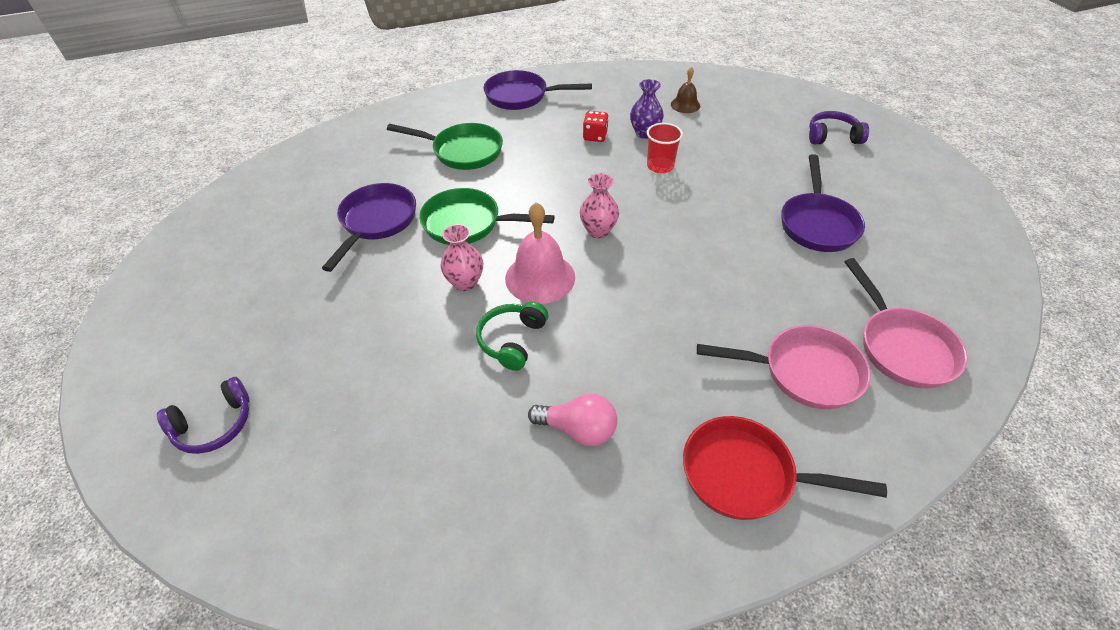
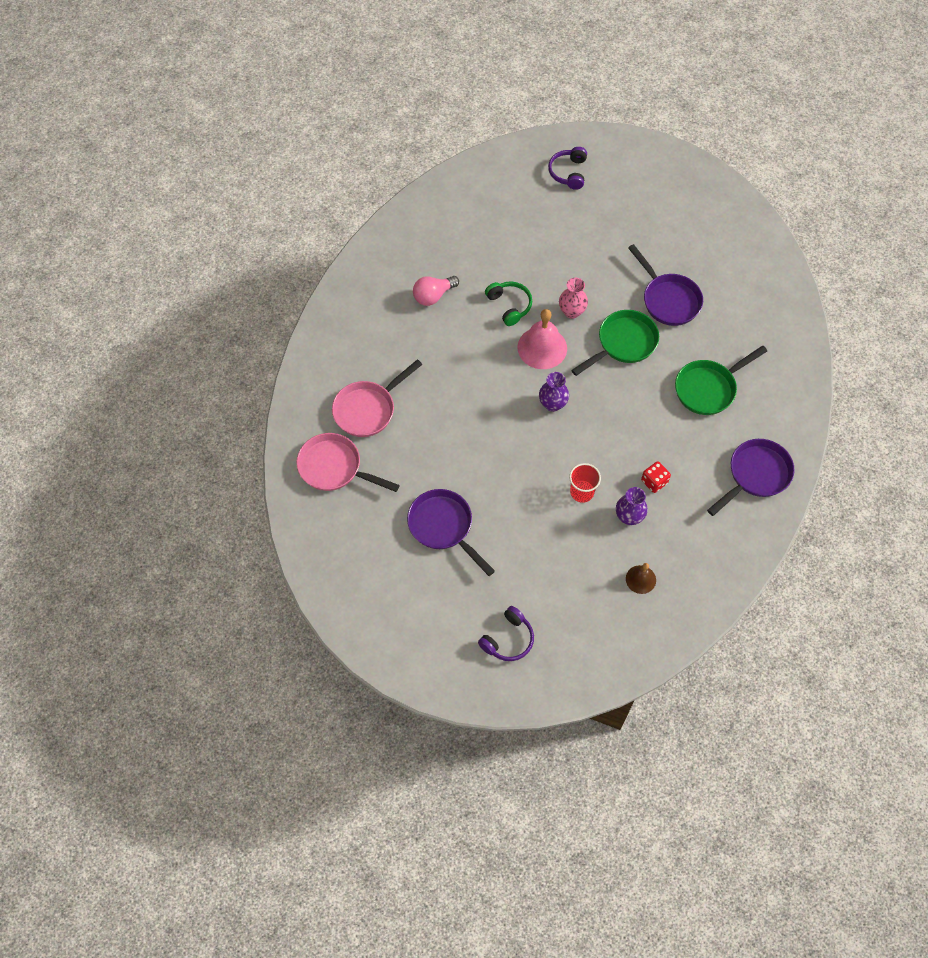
camera: 130 degrees right, 15 degrees up
(598, 231) = (552, 404): pink vase -> purple vase
(746, 475) = (351, 338): red pan -> none

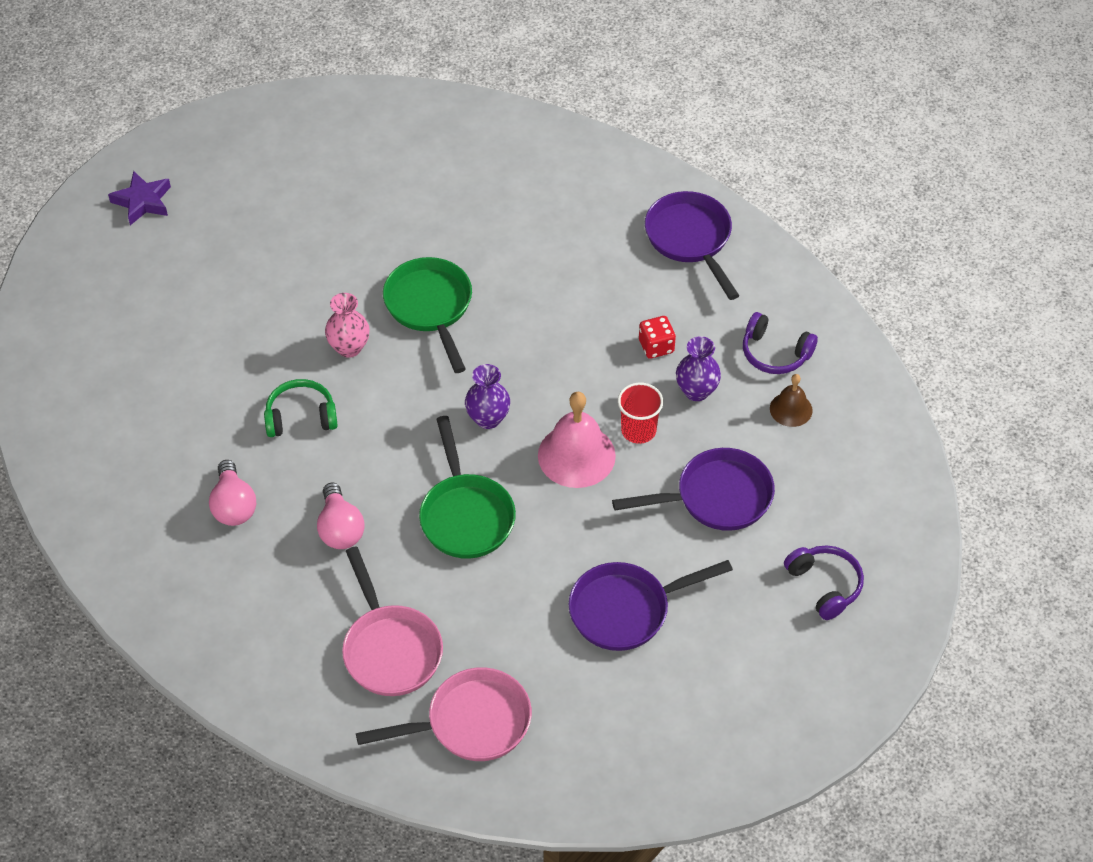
camera: 70 degrees left, 10 degrees down
(334, 468) = (471, 723): pink pan -> pink pan turned 150 degrees counterclockwise
(439, 354) = (340, 529): none -> pink light bulb
(542, 347) = (391, 401): pink bell -> pink bell (576, 455)
(568, 172) = (110, 273): purple headphones -> purple headphones (775, 353)
(629, 166) = (142, 201): none -> purple star
(668, 300) = (386, 235): purple pan -> purple pan (716, 497)
(708, 388) = (544, 241): green pan -> green pan (465, 515)

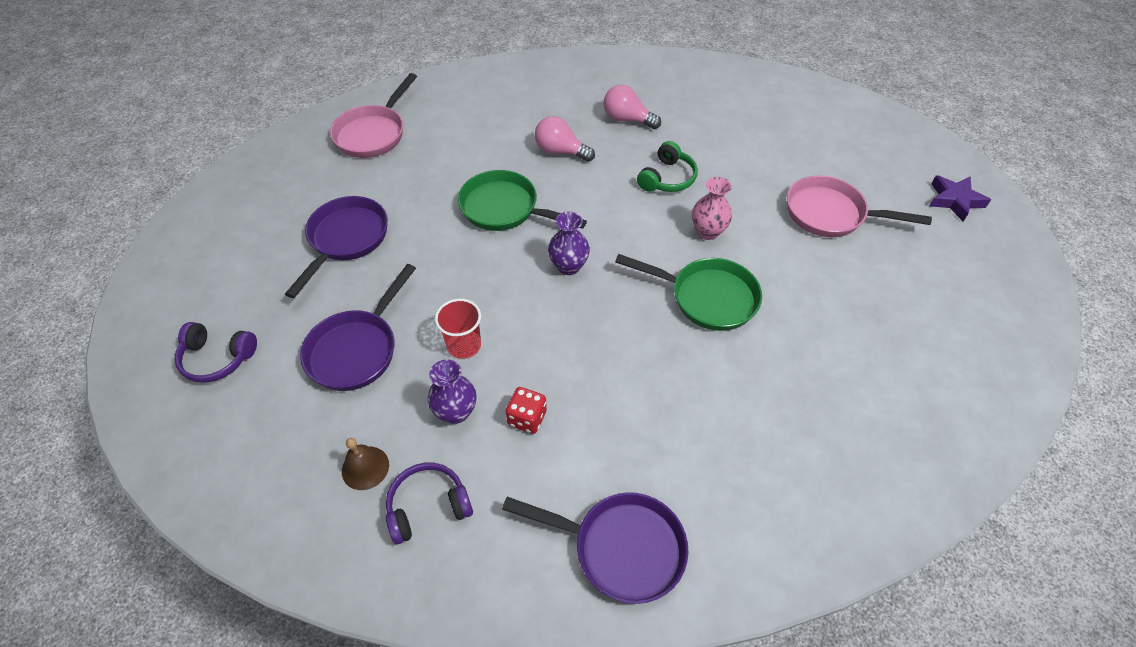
camera: 130 degrees right, 0 degrees up
(390, 649) = (457, 129): pink pan -> pink pan (831, 214)
(576, 455) = (484, 294): pink bell -> none

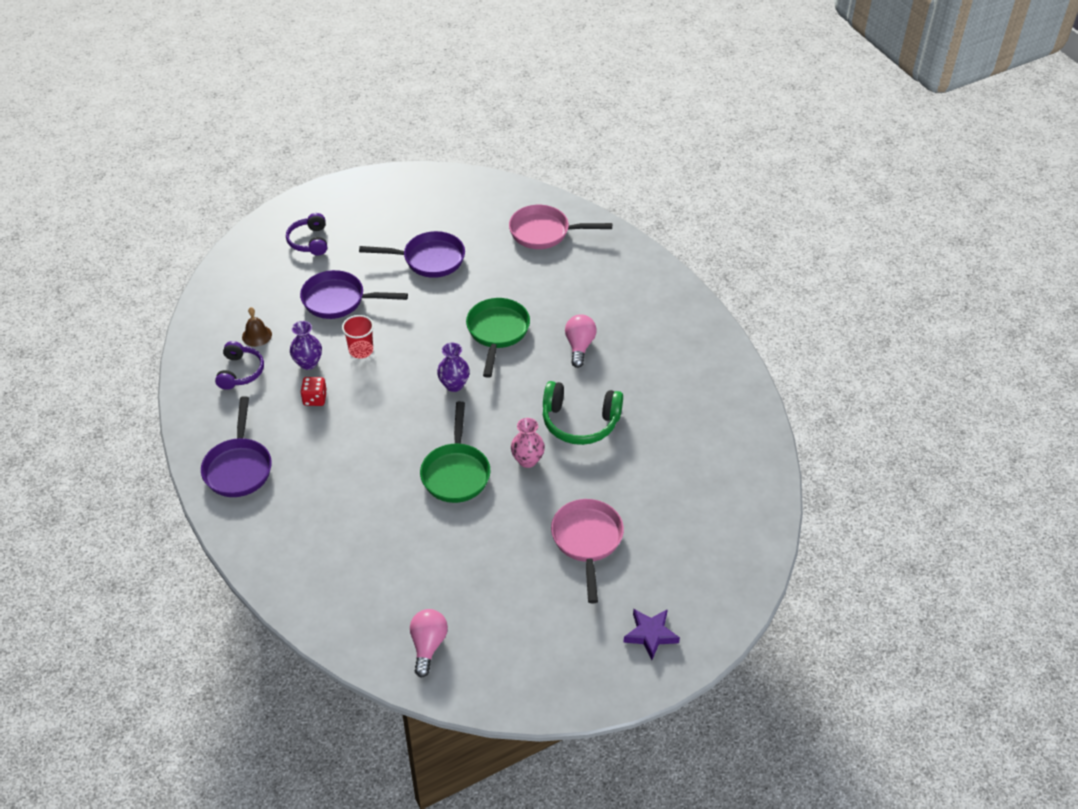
camera: 70 degrees right, 5 degrees down
(428, 507) = (240, 372): purple headphones -> purple headphones turned 45 degrees clockwise
(627, 119) = (643, 378): pink light bulb -> pink light bulb (428, 645)
(667, 178) = (580, 421): green headphones -> green headphones, size x1.51

